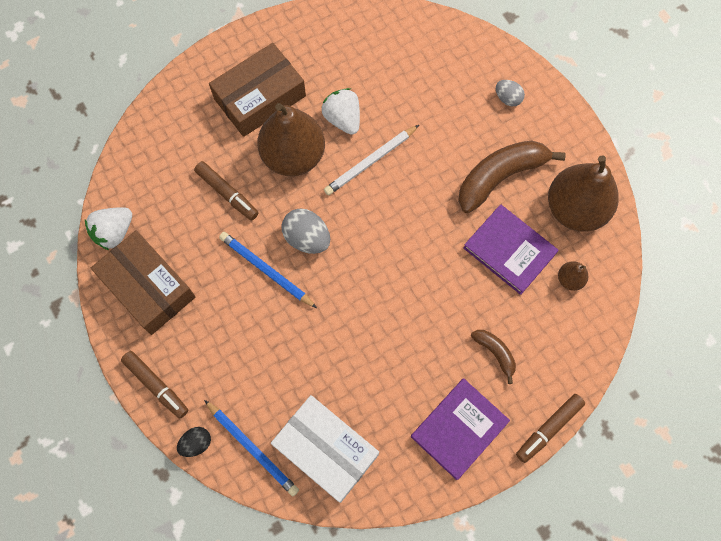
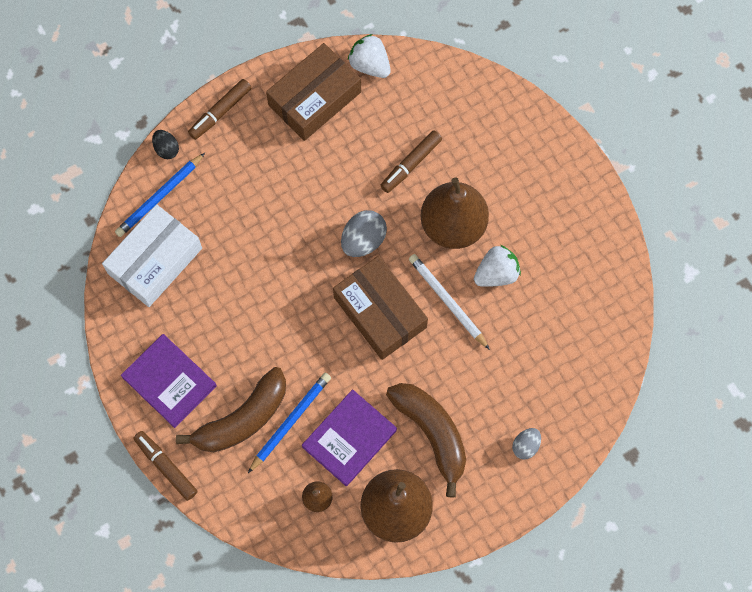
camera: 90 degrees right, 0 degrees up
(260, 97) = (518, 191): brown box -> brown box (380, 312)
(266, 270) = (330, 203): blue pencil -> blue pencil (290, 421)
(495, 353) = (242, 419): brown banana -> brown banana, size x2.00

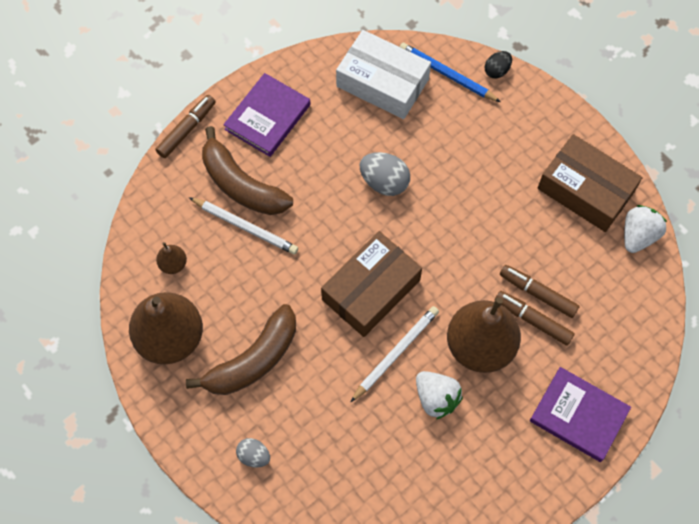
camera: 80 degrees right, 5 degrees down
(220, 112) = (547, 109): brown marker -> brown marker (533, 320)
(290, 421) = (245, 227): blue pencil -> white pencil
(349, 438) = (236, 283): purple book -> purple book (579, 415)
(363, 240) = (444, 261): grey egg -> grey egg (384, 182)

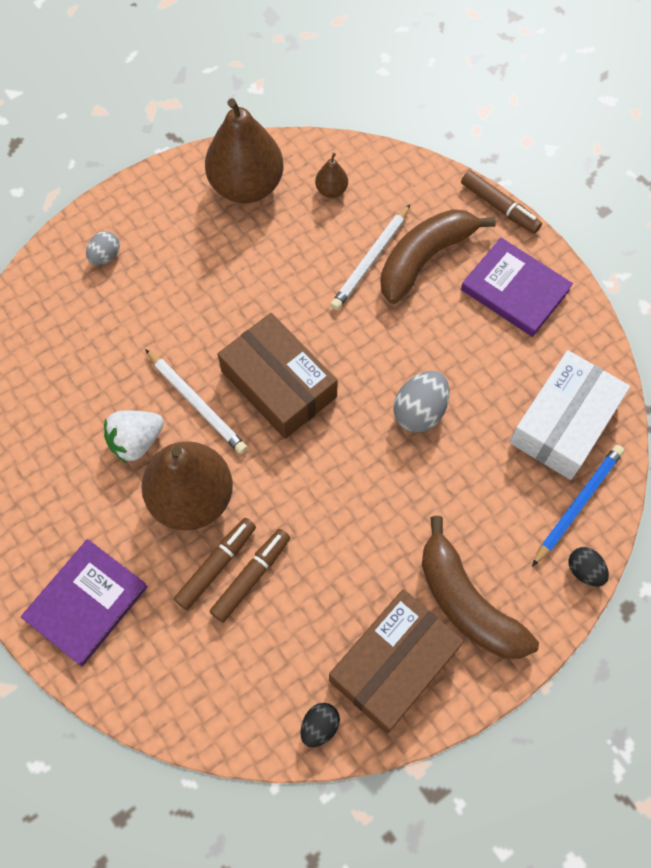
camera: 95 degrees right, 0 degrees up
(253, 360) = (210, 260): brown banana -> brown banana (466, 602)
(638, 235) = (319, 726): white strawberry -> black egg

